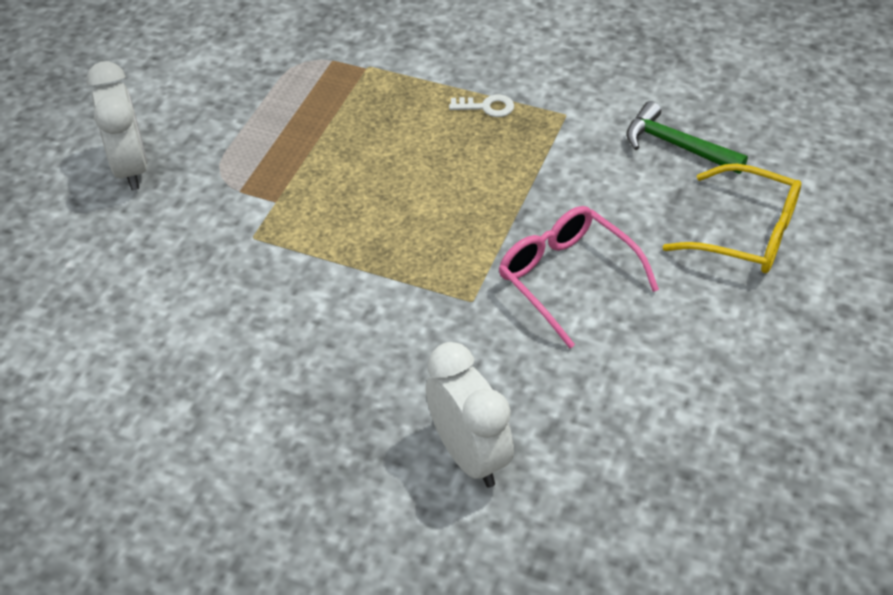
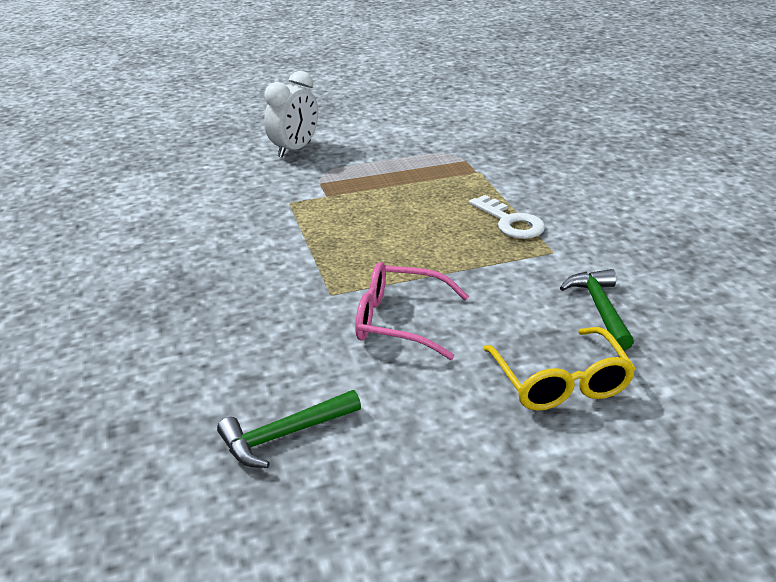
camera: 50 degrees right, 15 degrees down
(469, 455) = (193, 354): white clock -> none
(487, 107) = (510, 222): white key -> white key, size x1.70
(567, 278) = (399, 321): pink glasses -> pink glasses turned 90 degrees counterclockwise
(657, 446) = (284, 435): none -> green hammer

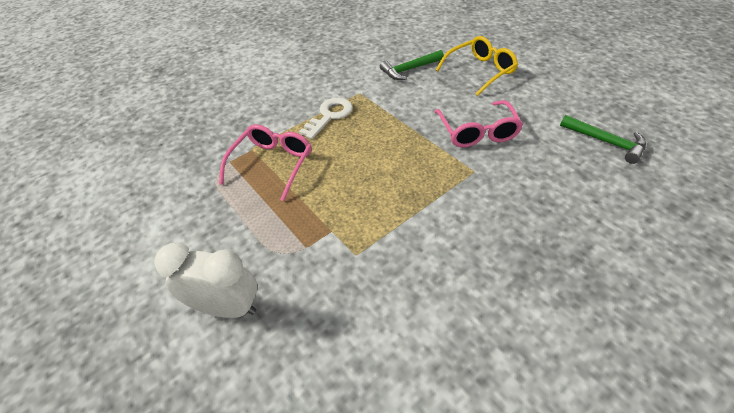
camera: 110 degrees left, 15 degrees up
(443, 180) = (272, 164): none -> pink glasses

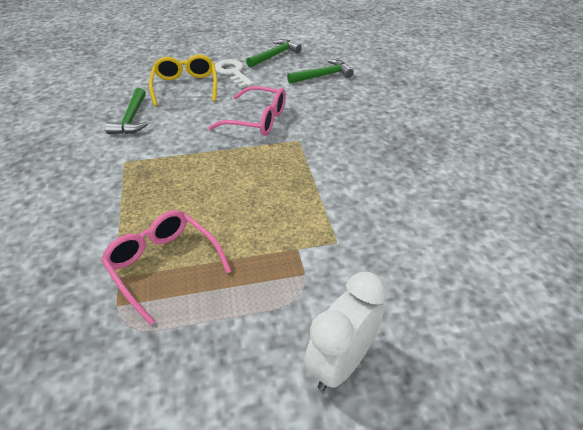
camera: 65 degrees left, 5 degrees down
(329, 116) = (135, 195): white key -> white key (232, 73)
(598, 94) = (275, 55): none -> green hammer

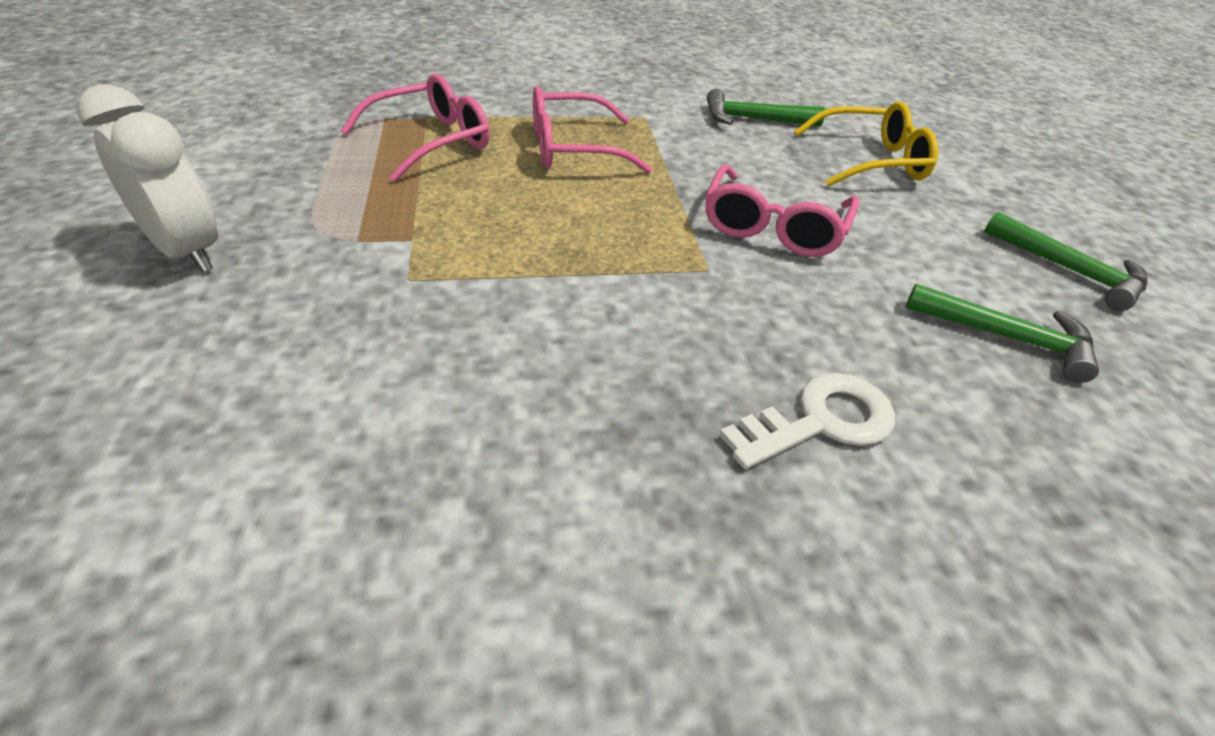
camera: 90 degrees right, 0 degrees up
(174, 191) = (573, 149): none -> pink glasses
(232, 73) = (948, 210): white key -> white key (820, 421)
(323, 76) = (1007, 338): green hammer -> green hammer turned 45 degrees counterclockwise

